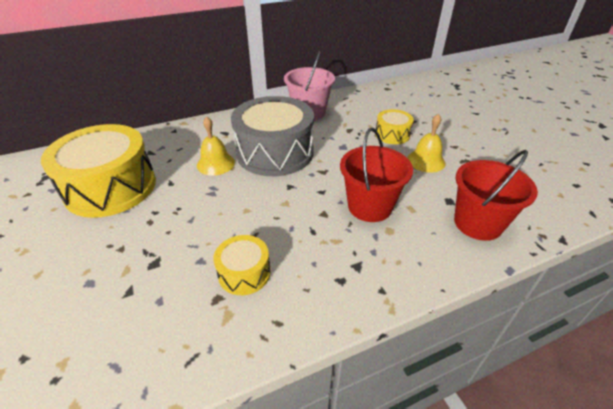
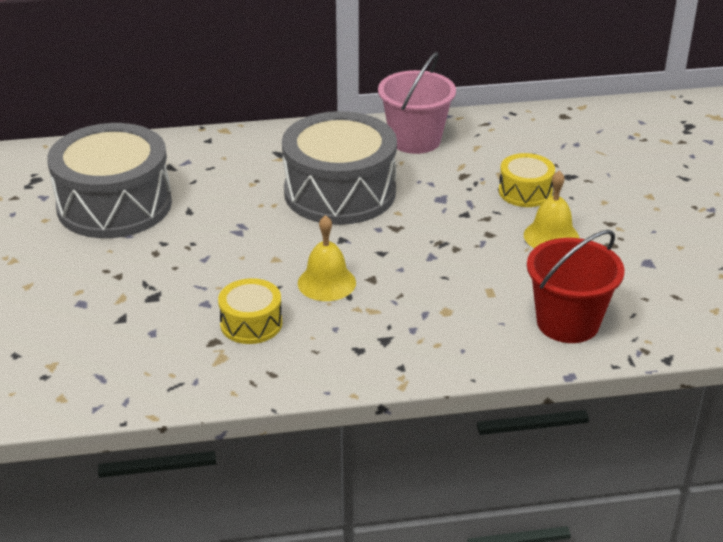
camera: 15 degrees right, 5 degrees down
(111, 187) = (114, 205): yellow drum -> grey drum
(215, 163) = (254, 195): yellow bell -> yellow bell (326, 283)
(370, 206) = (436, 280): red bucket -> none

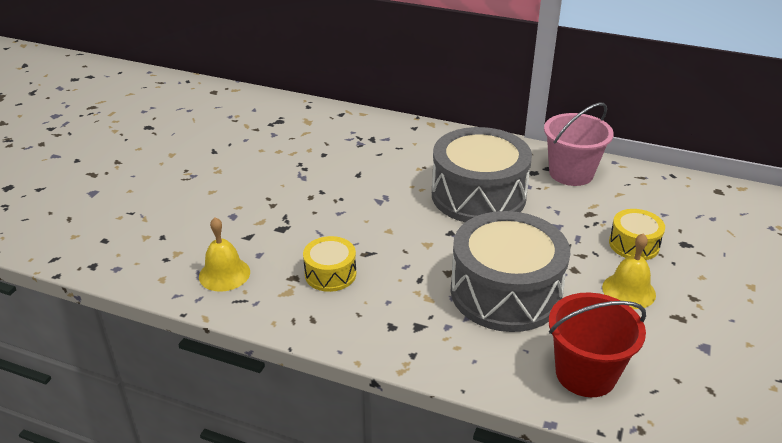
camera: 30 degrees right, 0 degrees up
(114, 205) = (313, 154): grey drum -> grey drum (505, 292)
(326, 283) = (411, 263): yellow bell -> yellow bell (224, 274)

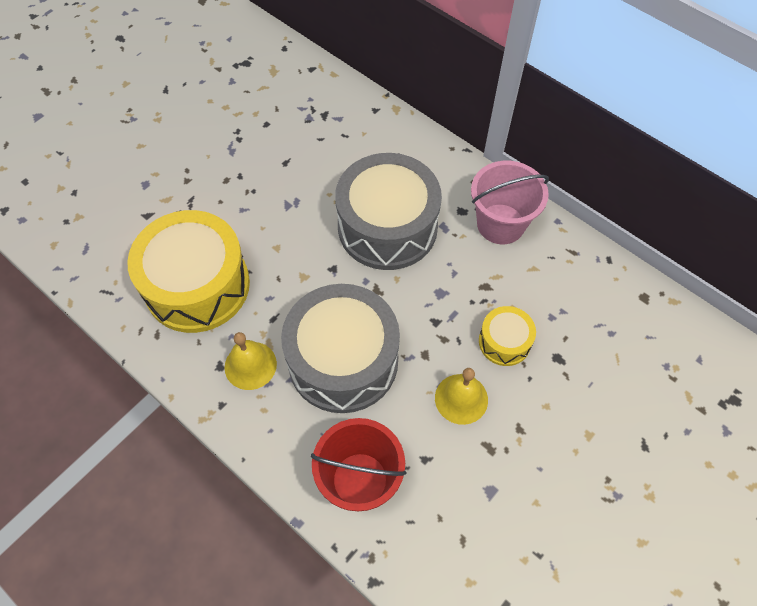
camera: 20 degrees right, 25 degrees up
(224, 274) = (107, 255): yellow bell -> yellow bell (250, 365)
(330, 274) = (197, 285): yellow drum -> yellow drum, size x2.09

